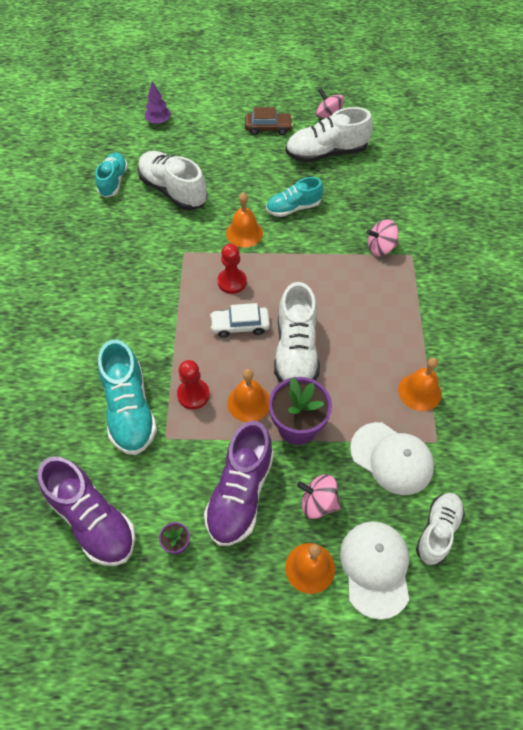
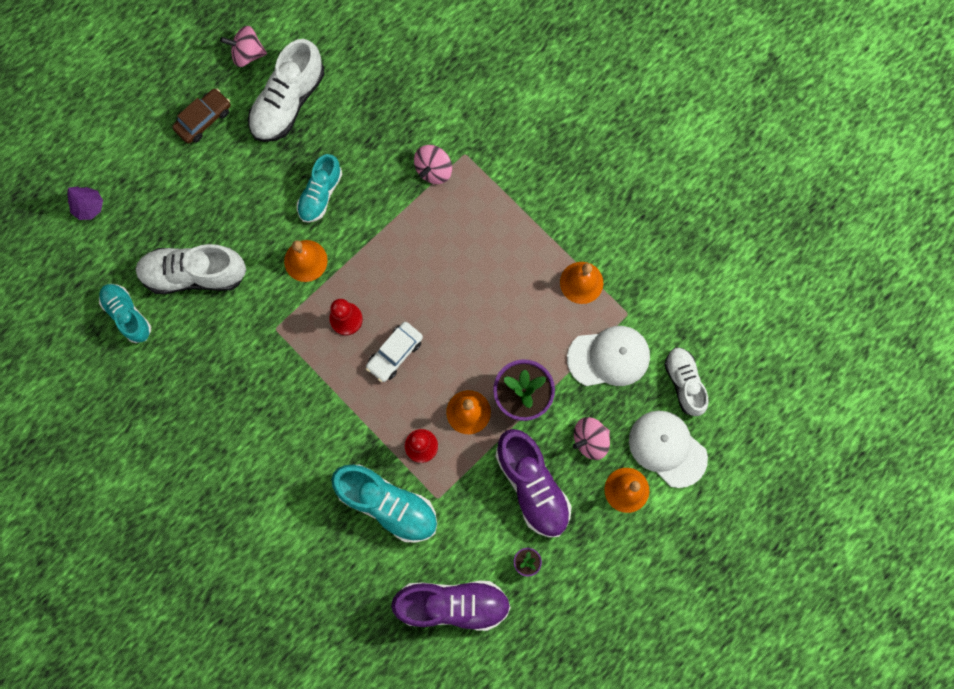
camera: 45 degrees left, 20 degrees up
(296, 351) = (460, 335): white shoe -> none

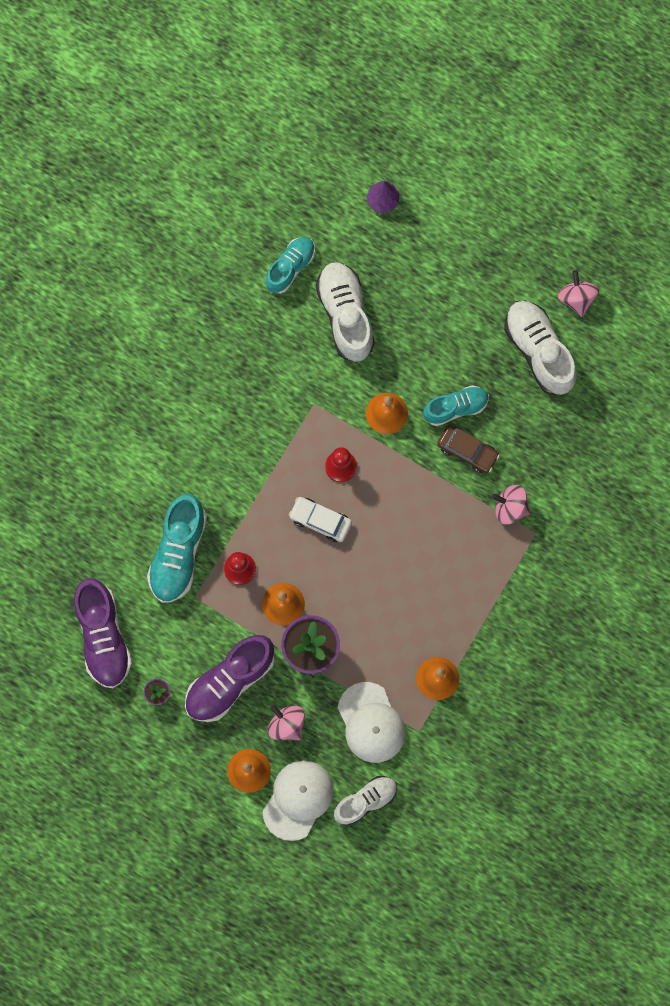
camera: 75 degrees right, 0 degrees up
(203, 119) = (498, 278): brown car -> brown car (467, 451)
(288, 102) = (539, 351): white shoe -> white shoe turned 45 degrees clockwise
(320, 194) = (455, 408): turquoise shoe -> turquoise shoe turned 150 degrees clockwise

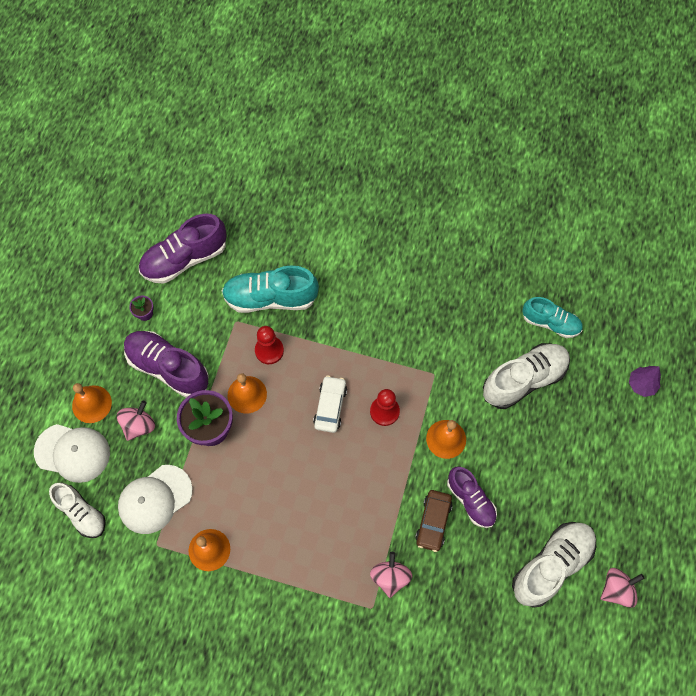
camera: 75 degrees right, 10 degrees down
(455, 408) = (470, 500): turquoise shoe -> purple shoe

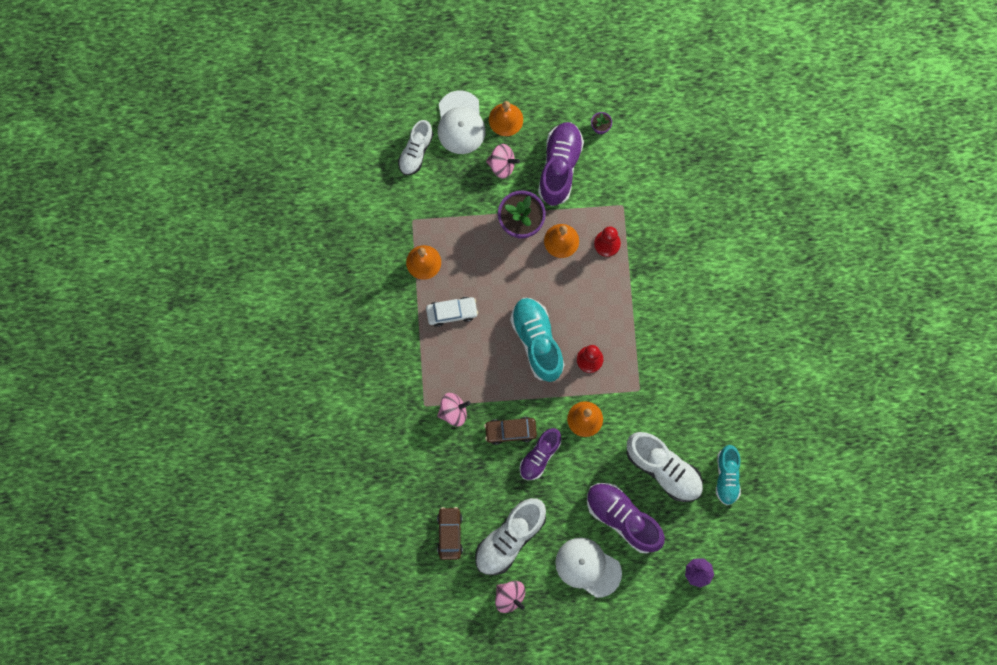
camera: 70 degrees right, 10 degrees up
(155, 499) = (447, 203): white cap -> white cap (588, 567)
(185, 259) = (664, 139): purple shoe -> purple shoe (623, 518)
(270, 298) = (655, 226): turquoise shoe -> turquoise shoe (537, 341)
(330, 406) = (577, 313): white car -> white car (452, 312)
(527, 632) = (449, 534): none -> brown car
(551, 565) = (510, 538): white shoe -> white shoe turned 105 degrees clockwise

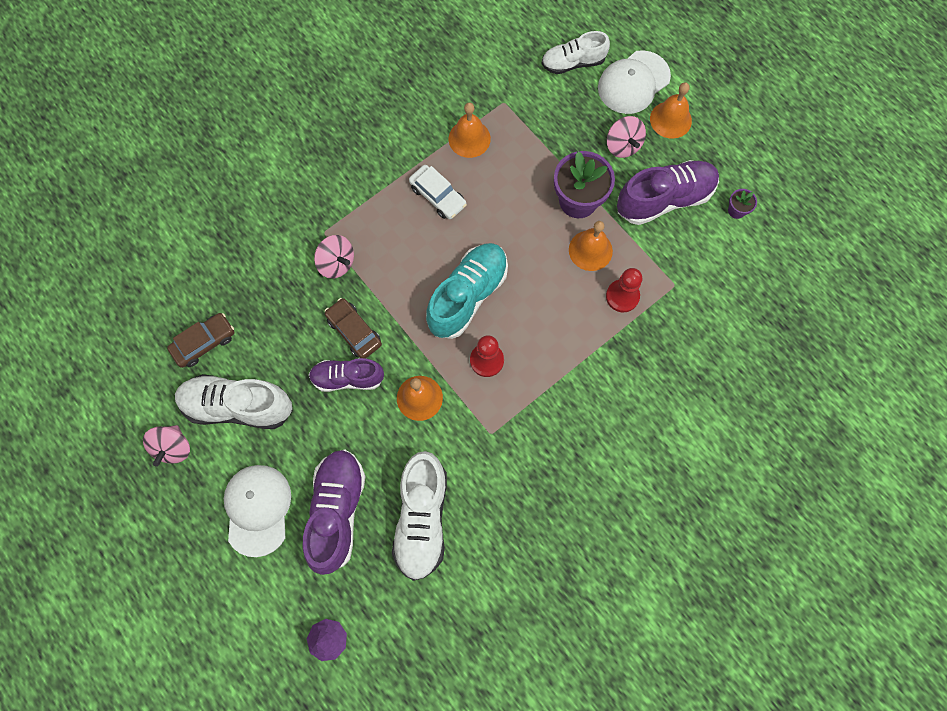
camera: 55 degrees right, 5 degrees down
(727, 476) = (461, 596): turquoise shoe -> none

